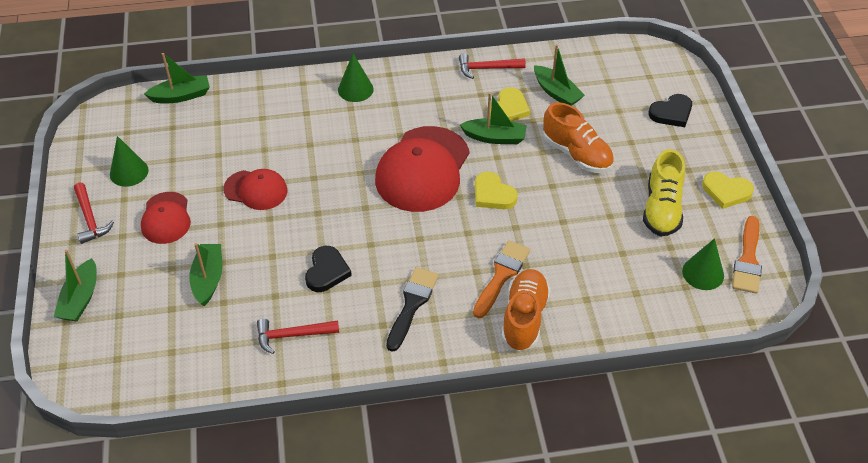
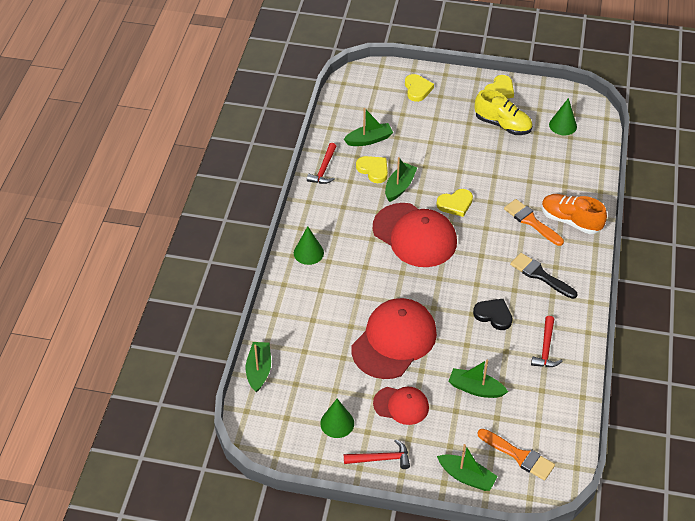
camera: 70 degrees left, 0 degrees up
(256, 190) = (394, 340): red cap -> red cap, size x1.80
(577, 154) = (435, 149): orange shoe -> none
(671, 113) = (417, 89): black heart -> yellow heart
(748, 260) = (559, 102): orange brush -> orange brush (519, 456)

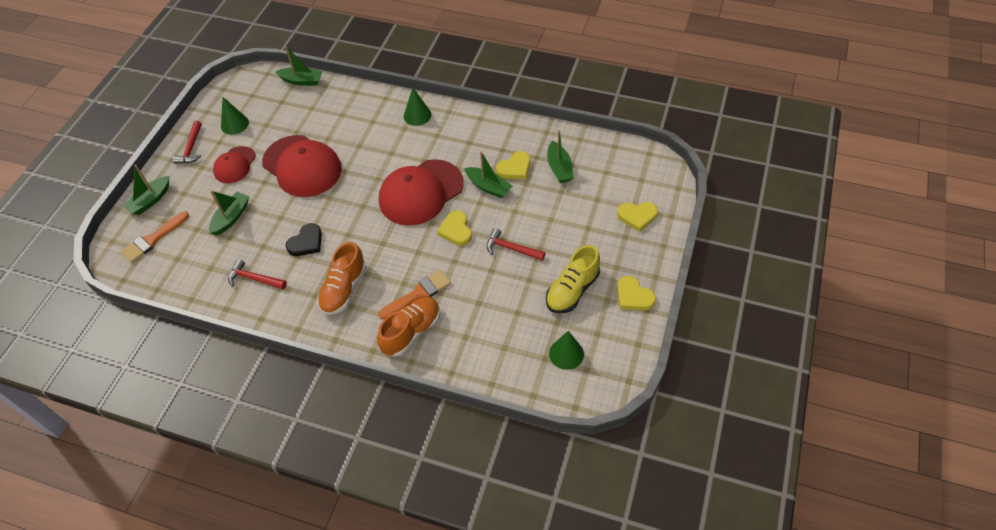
camera: 100 degrees right, 5 degrees up
(324, 169) = (521, 131): red hammer -> red hammer (511, 248)
(540, 275) = (344, 289): black brush -> orange shoe

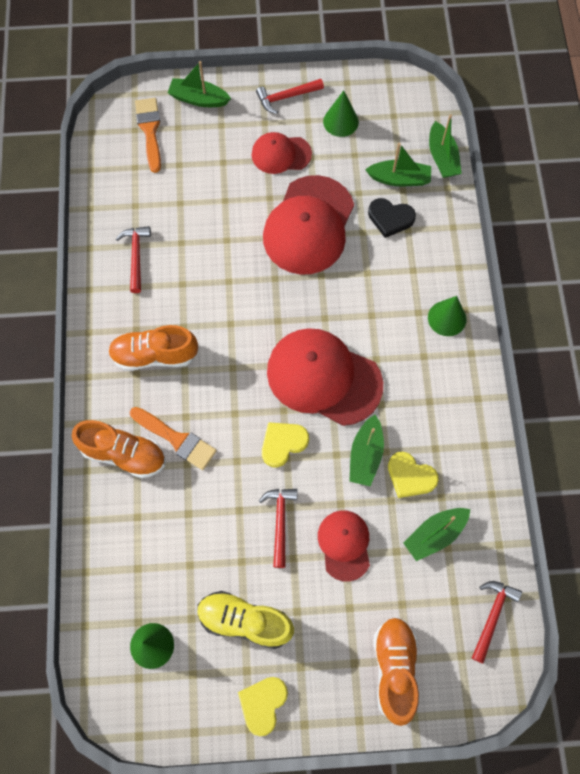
camera: 65 degrees right, 15 degrees up
(153, 239) = (150, 130): orange brush -> orange brush turned 60 degrees clockwise
(231, 218) = (206, 190): green boat -> green boat (399, 179)
(306, 242) = (202, 285): black heart -> black heart (390, 218)
(544, 217) = (344, 545): none -> red cap
(623, 157) = (492, 616): none -> red hammer
(637, 216) = (394, 669): yellow heart -> orange shoe

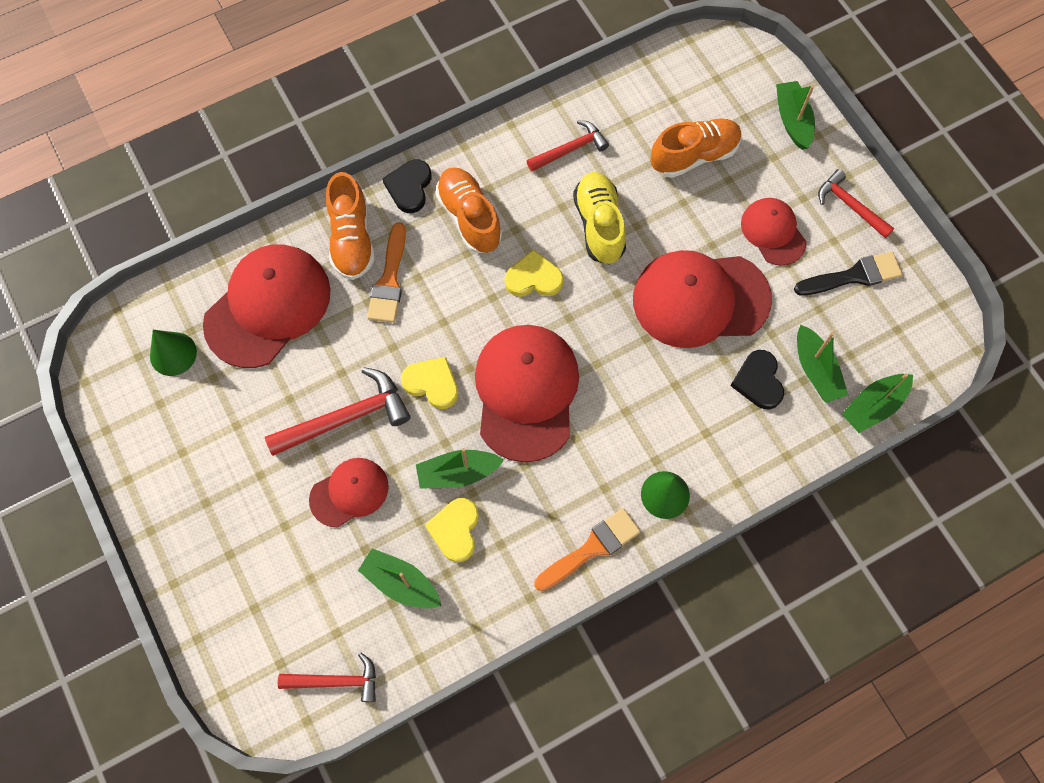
camera: 65 degrees right, 0 degrees up
(101, 389) = (409, 187): none -> black heart
(149, 547) = (268, 307): none -> red cap
(150, 130) = (725, 92): orange brush -> orange brush (592, 548)
(244, 621) = (230, 428): yellow shoe -> yellow shoe (599, 225)
(263, 704) = (155, 482): yellow heart -> yellow heart (533, 278)
(280, 522) = (346, 418): red hammer -> red hammer, size x1.56
(340, 121) = (853, 276): green cone -> black brush
(394, 669) = (239, 598): orange shoe -> orange shoe (694, 155)

